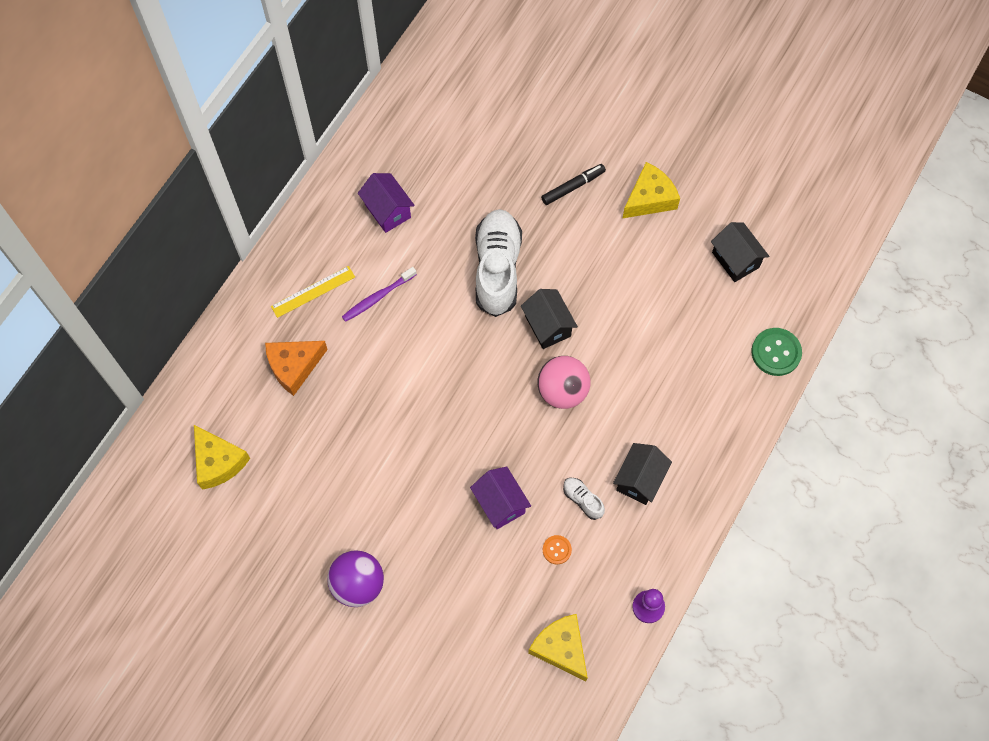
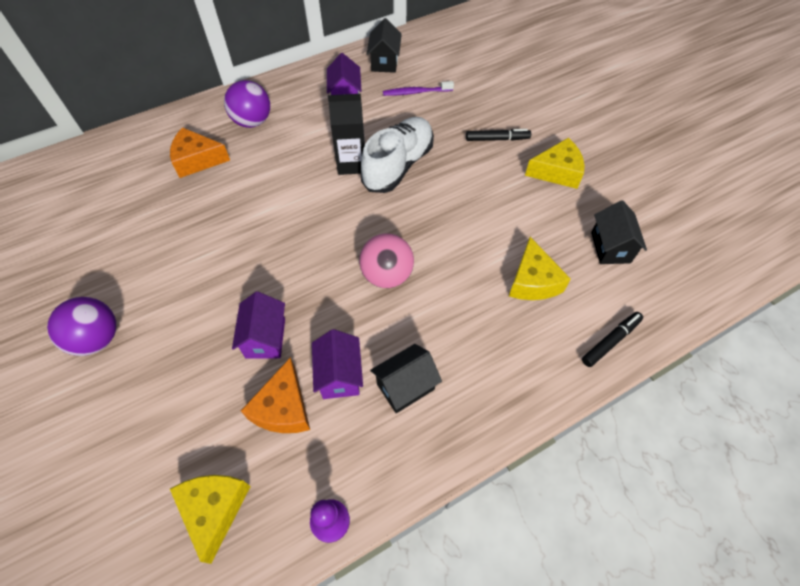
camera: 30 degrees right, 10 degrees down
(218, 462) = (88, 194): yellow cheese -> yellow cheese (532, 281)
(313, 291) = (252, 121): yellow ruler -> purple ball
(378, 297) = (294, 144): purple toothbrush -> purple toothbrush (416, 92)
(451, 290) = (351, 163): none -> black carton
(548, 326) = (410, 222): black house -> black house (384, 62)
(557, 550) = (283, 408): orange button -> orange cheese
(582, 500) = (340, 375): white shoe -> purple house
(776, 352) = (610, 341): green button -> black marker

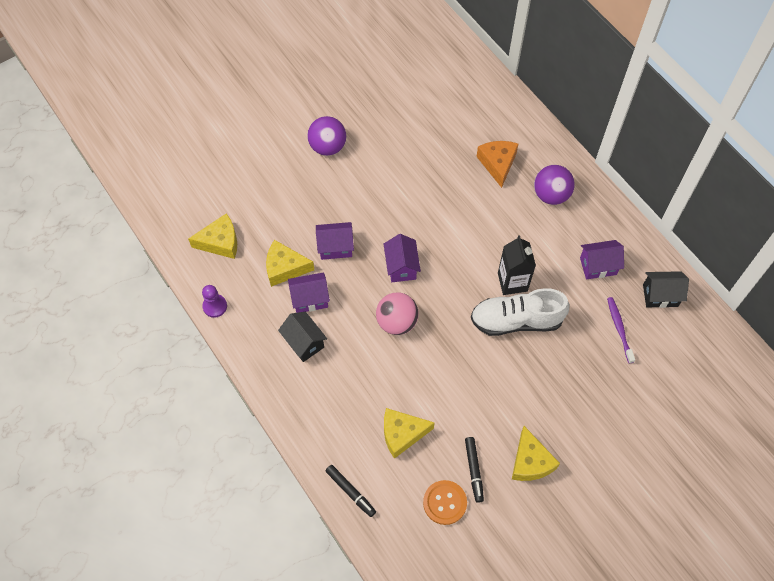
camera: 85 degrees right, 5 degrees up
(283, 408) = (285, 268): orange cheese -> yellow cheese
(311, 264) = (401, 267): none -> purple house
(398, 165) = (516, 320): white shoe -> white shoe turned 150 degrees clockwise
(497, 139) = (565, 407): black marker -> black marker (474, 470)
(610, 247) = (444, 503): black house -> orange button

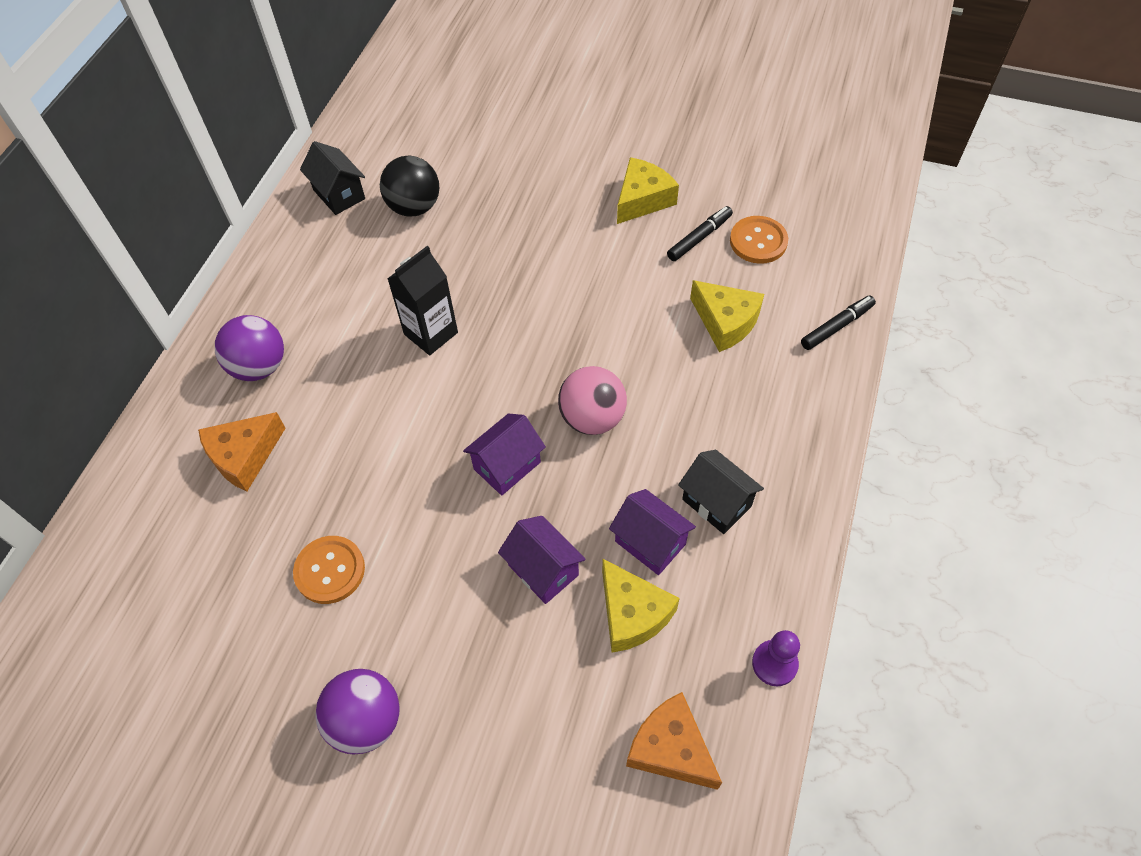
camera: 125 degrees left, 5 degrees down
(220, 242) = (671, 748): yellow cheese -> orange cheese
(304, 342) = (716, 503): black house -> black house turned 60 degrees counterclockwise
(350, 492) = (837, 326): black marker -> black marker turned 45 degrees clockwise
(406, 167) = (330, 570): none -> orange button
(516, 320) = (482, 300): white shoe -> none
(598, 266) = (340, 265): purple house -> none
(619, 329) = (414, 207): purple toothbrush -> black ball

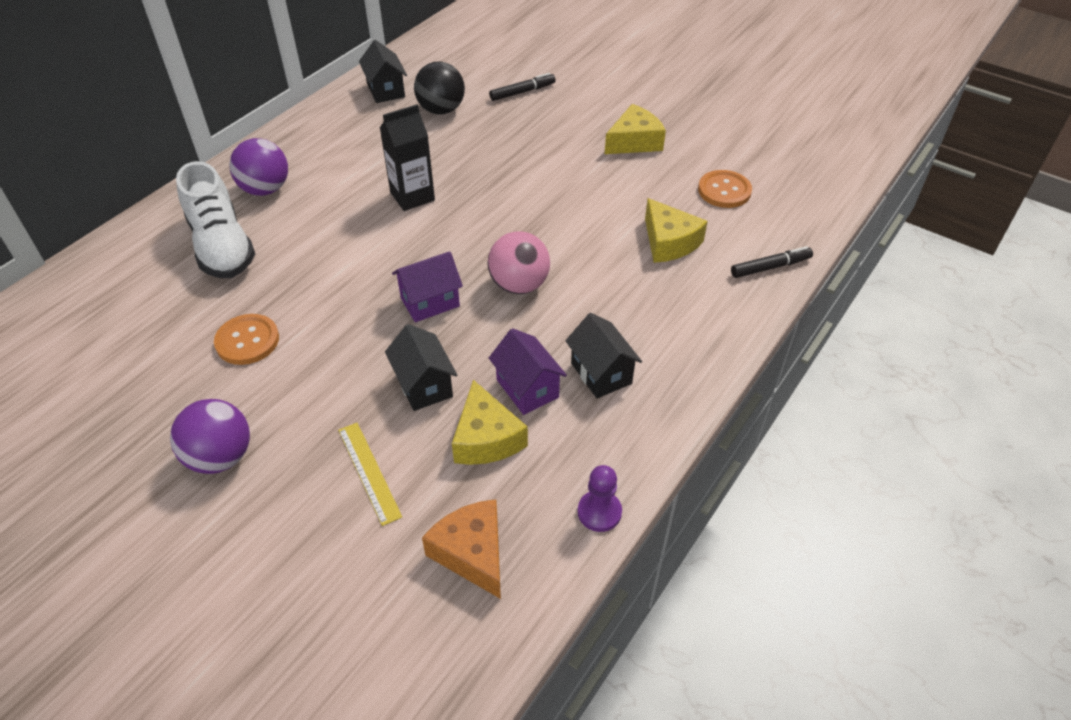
camera: 15 degrees right, 10 degrees down
(244, 456) = (222, 246): orange cheese -> white shoe
(530, 690) = (369, 472): none -> yellow ruler
(543, 570) = (424, 385): purple house -> black house
(699, 238) = (672, 178): black marker -> black marker (522, 92)

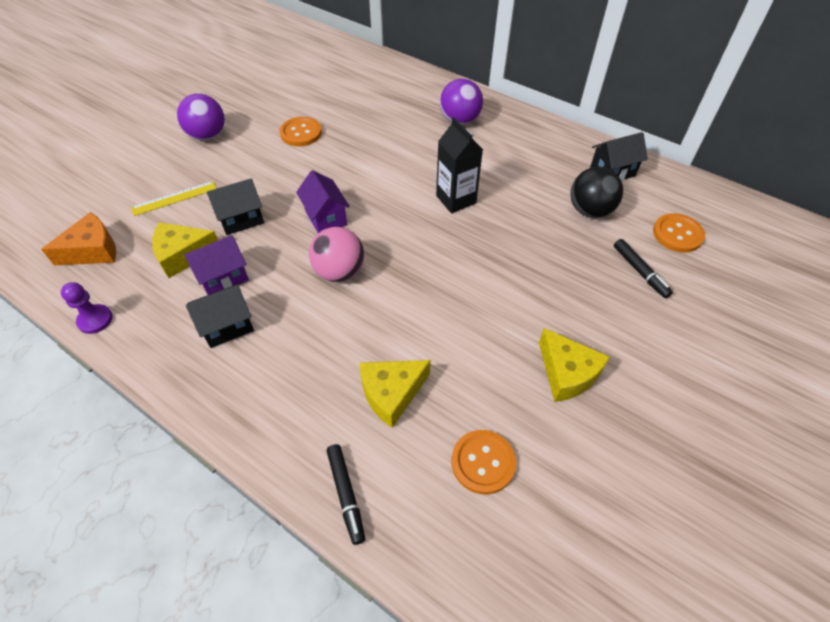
camera: 90 degrees right, 5 degrees up
(222, 246) = (395, 109): white shoe -> none
(478, 67) = (677, 234): none -> orange button

